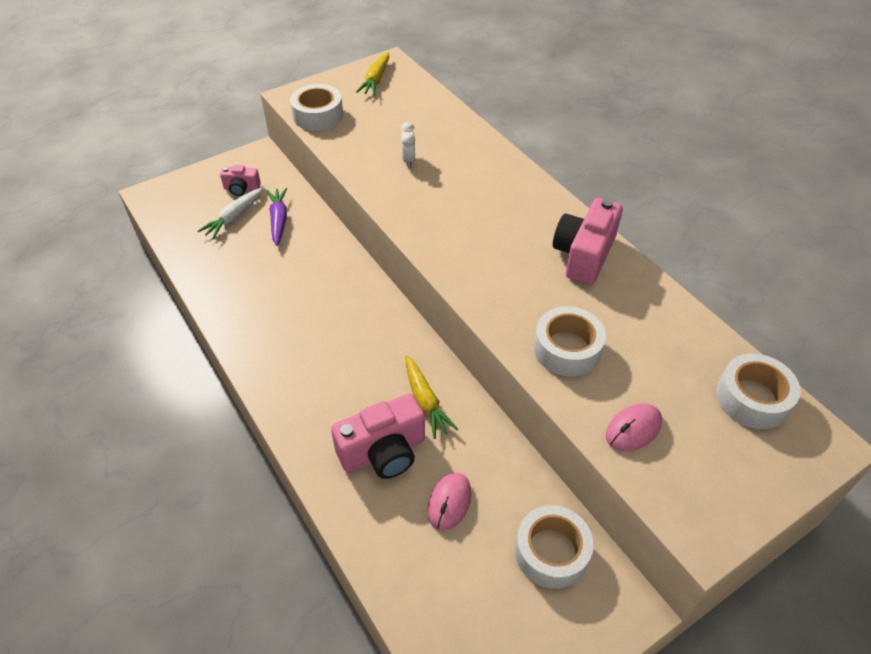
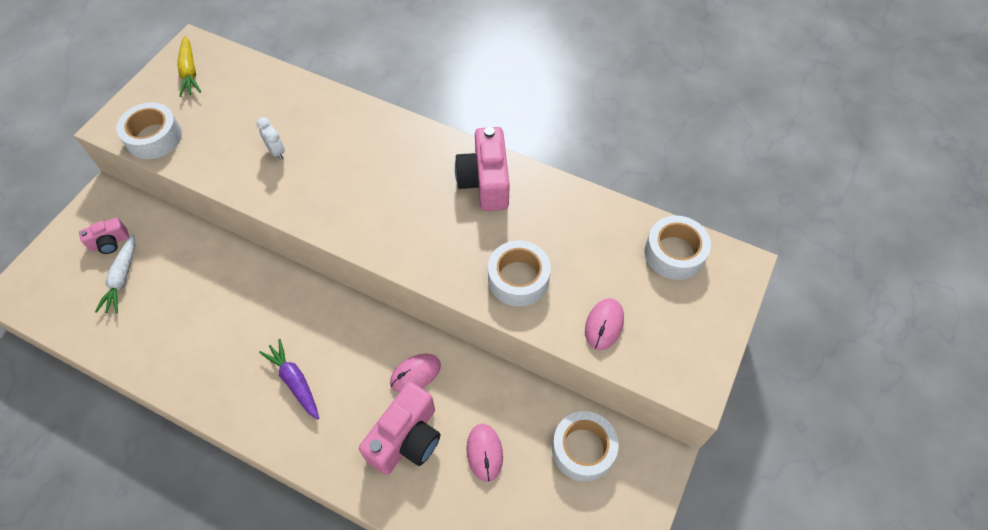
camera: 30 degrees left, 10 degrees up
(279, 220) = (171, 260): purple carrot -> purple carrot (295, 381)
(425, 401) = (415, 374): yellow carrot -> pink mouse

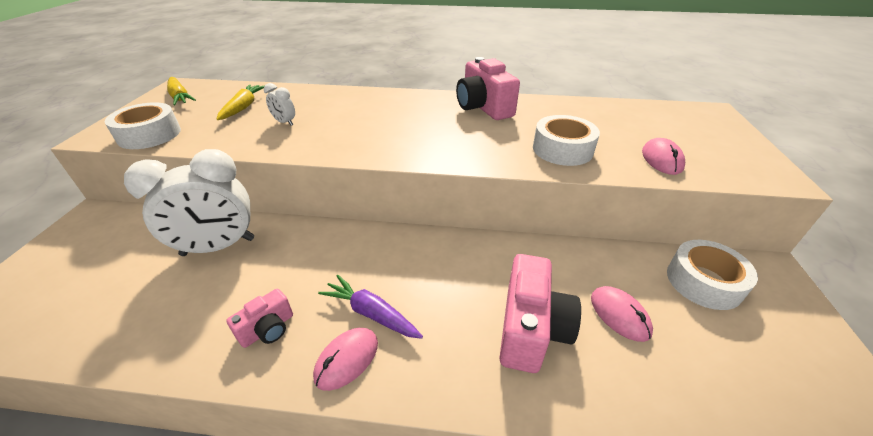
camera: 20 degrees left, 20 degrees down
(110, 242) = (101, 249): pink camera -> pink camera (268, 329)
(122, 278) = (120, 275): white carrot -> none
(199, 271) = (218, 247): none -> white clock
(245, 110) = (243, 107): none -> yellow carrot
(415, 374) = (498, 269): pink mouse -> pink mouse (347, 359)
(674, 253) = (662, 114): white tape -> none

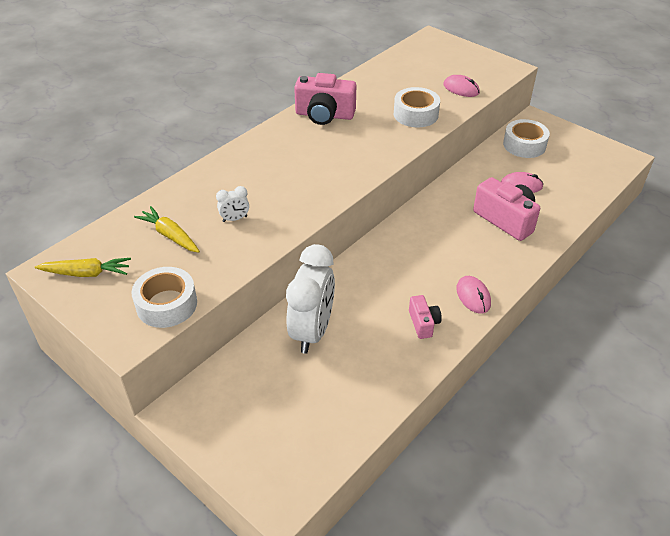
camera: 55 degrees left, 5 degrees up
(371, 313) = (446, 274): purple carrot -> none

